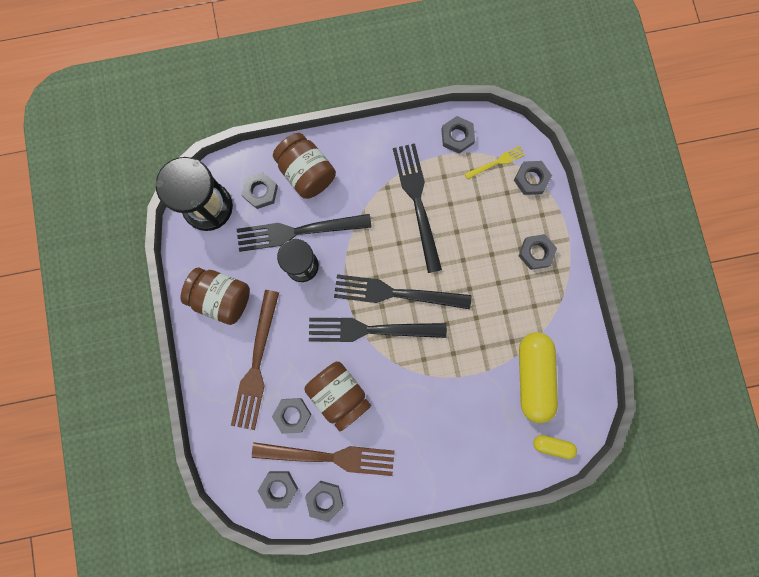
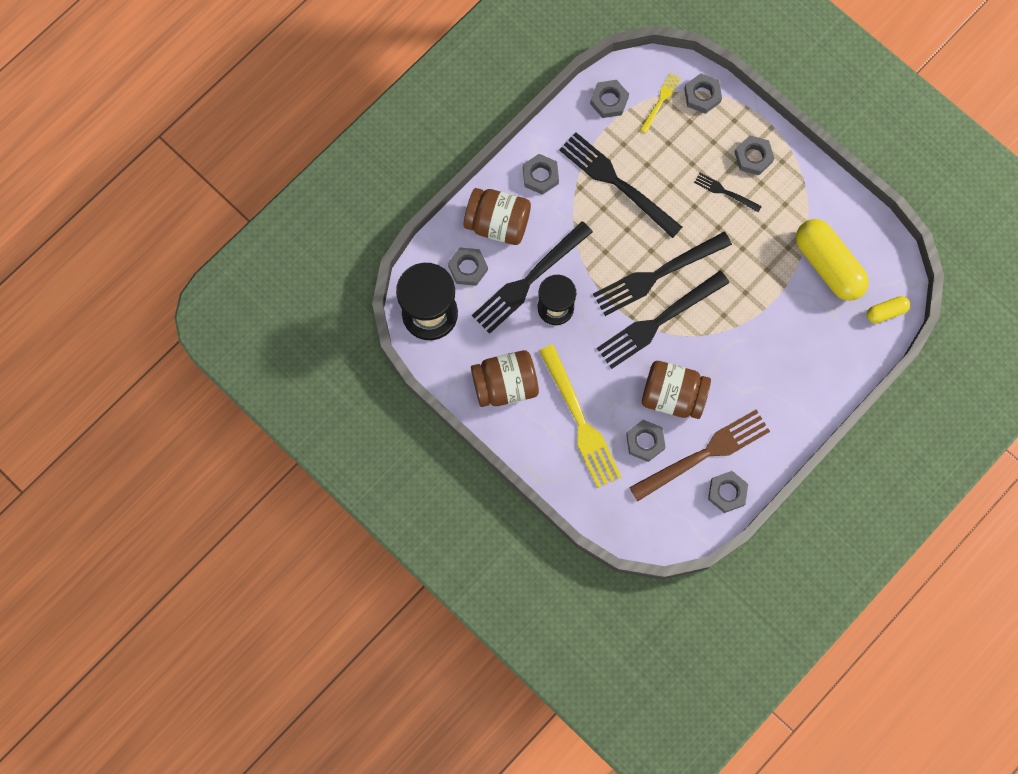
camera: 35 degrees left, 5 degrees down
(256, 366) = (581, 422): brown fork -> yellow fork
(278, 488) = (680, 511): grey nut -> grey nut (540, 176)
(494, 264) = (724, 192): none -> black fork

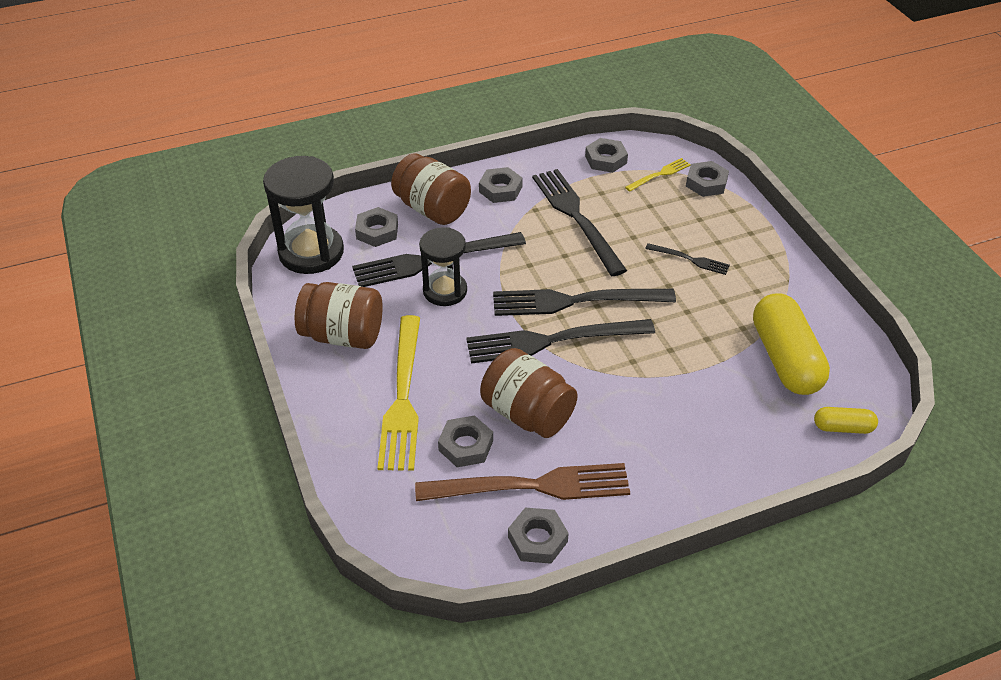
camera: 25 degrees right, 30 degrees down
(724, 192) = (691, 260): black fork -> black fork turned 150 degrees clockwise
(753, 157) = (738, 243): grey nut -> none

